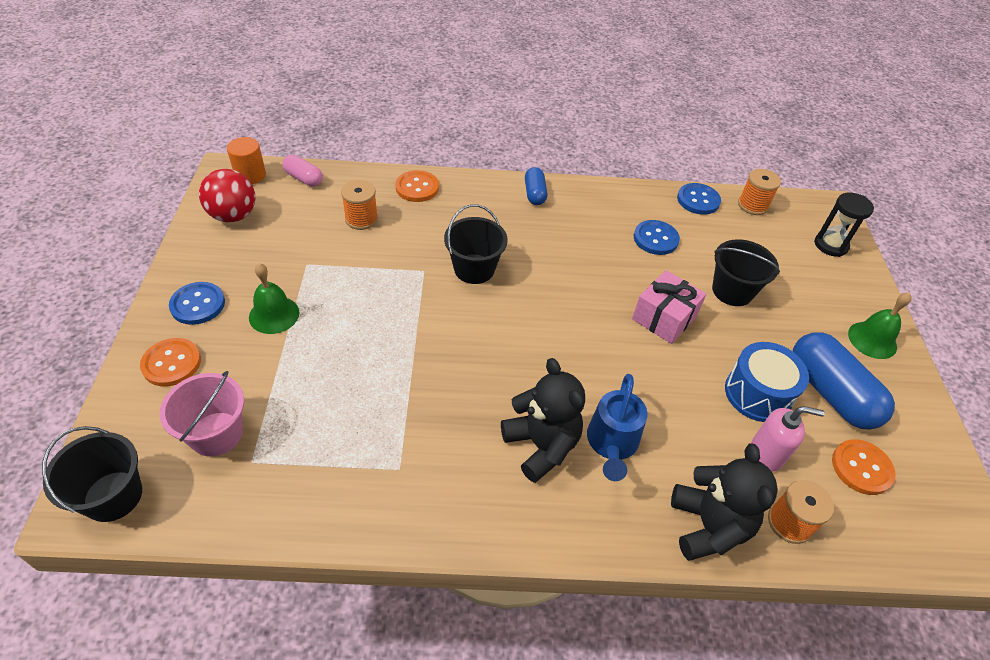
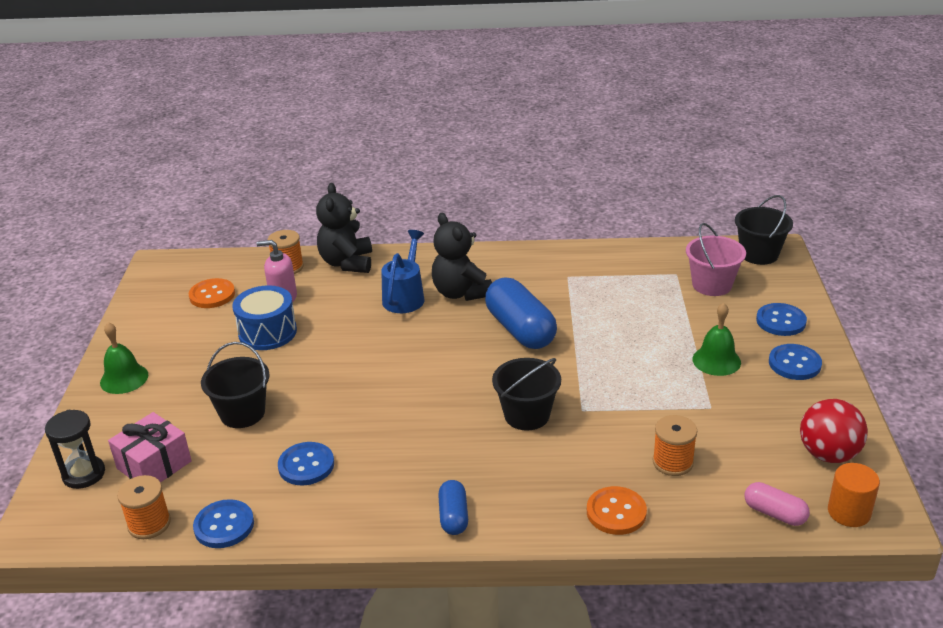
camera: 175 degrees left, 15 degrees down
(171, 363) = (781, 321): orange button -> blue button
(664, 318) = (329, 383): pink gift -> pink gift (154, 465)
(830, 393) = (200, 337): blue capsule -> blue capsule (520, 329)

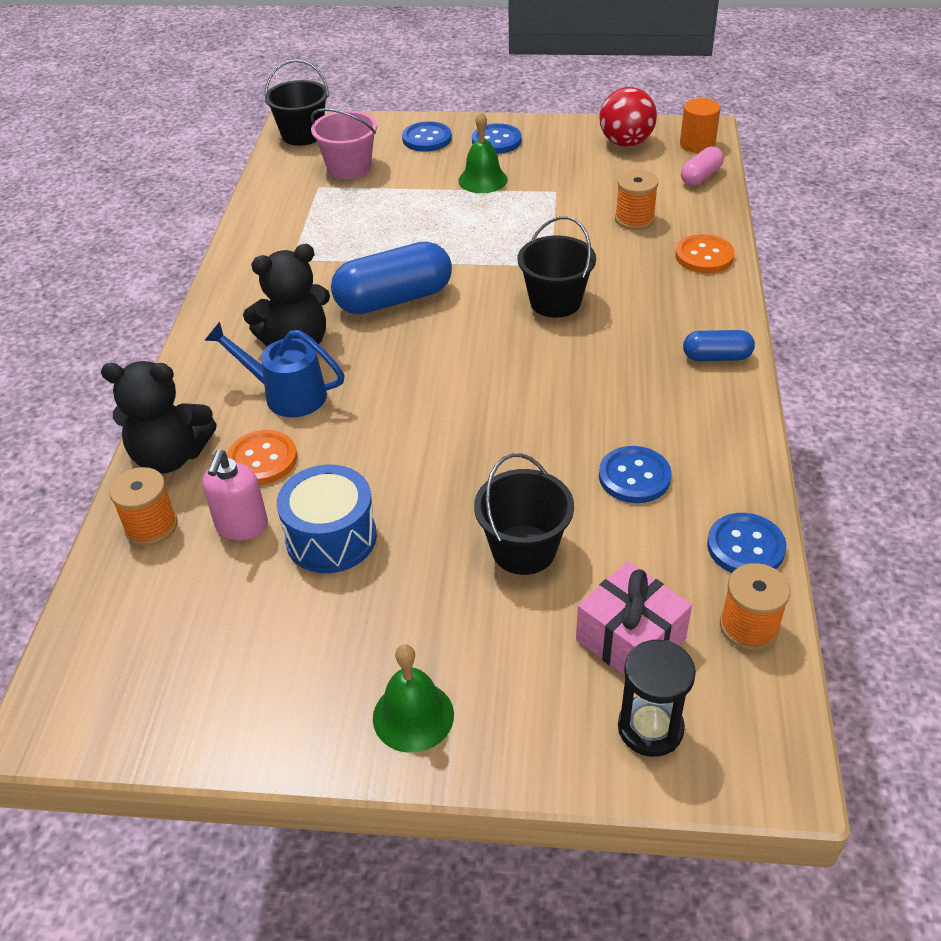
camera: 85 degrees left, 10 degrees up
(212, 295) = (197, 621): orange button -> orange button (262, 459)

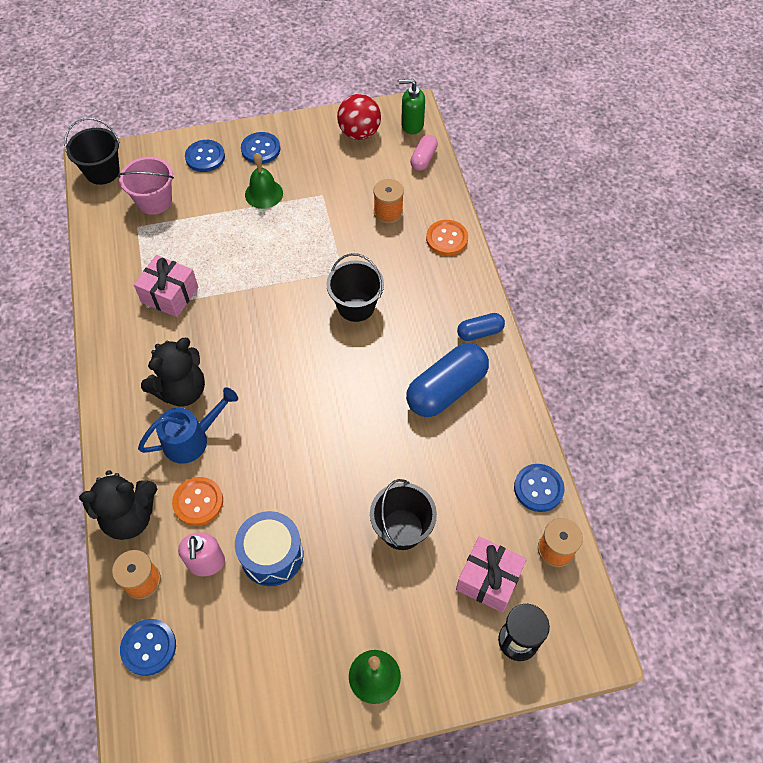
camera: 20 degrees left, 15 degrees up
(286, 394) = (192, 439): blue watering can -> blue watering can turned 150 degrees clockwise
(326, 252) = (170, 295): none -> pink gift
(394, 299) = (238, 330): blue capsule -> blue capsule (446, 390)
(634, 477) = (455, 450): blue button -> blue button (148, 647)
(697, 144) = (412, 125): orange cylinder -> green soap dispenser

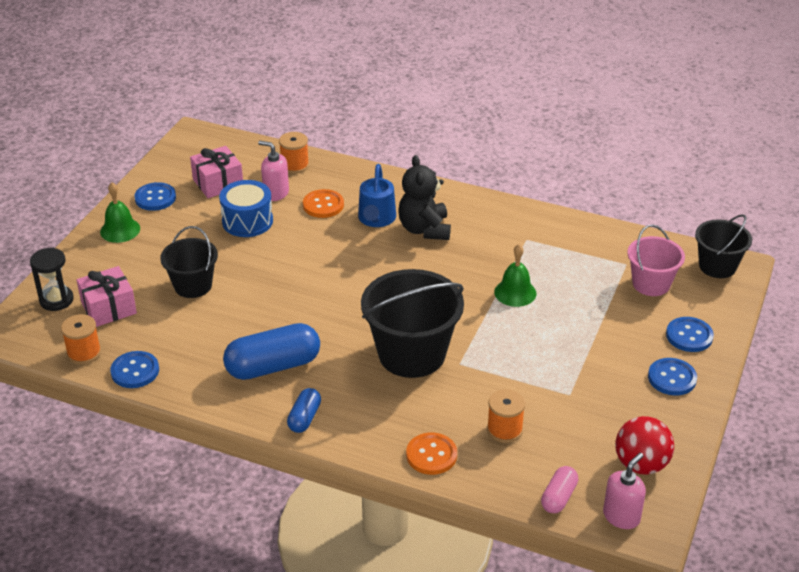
camera: 125 degrees right, 20 degrees down
(130, 517) = (345, 175): black teddy bear -> none
(148, 647) = (249, 155): blue button -> blue button (155, 198)
(170, 295) = (527, 255): pink gift -> pink gift (218, 183)
(264, 194) = (604, 355): green bell -> green bell (515, 292)
(356, 306) = (411, 354): black bucket -> black bucket, size x1.68
(412, 125) = (621, 516): green soap dispenser -> pink soap dispenser
(423, 159) = (558, 497): pink capsule -> pink capsule turned 60 degrees clockwise
(446, 390) = (273, 366): blue capsule -> blue capsule turned 75 degrees clockwise

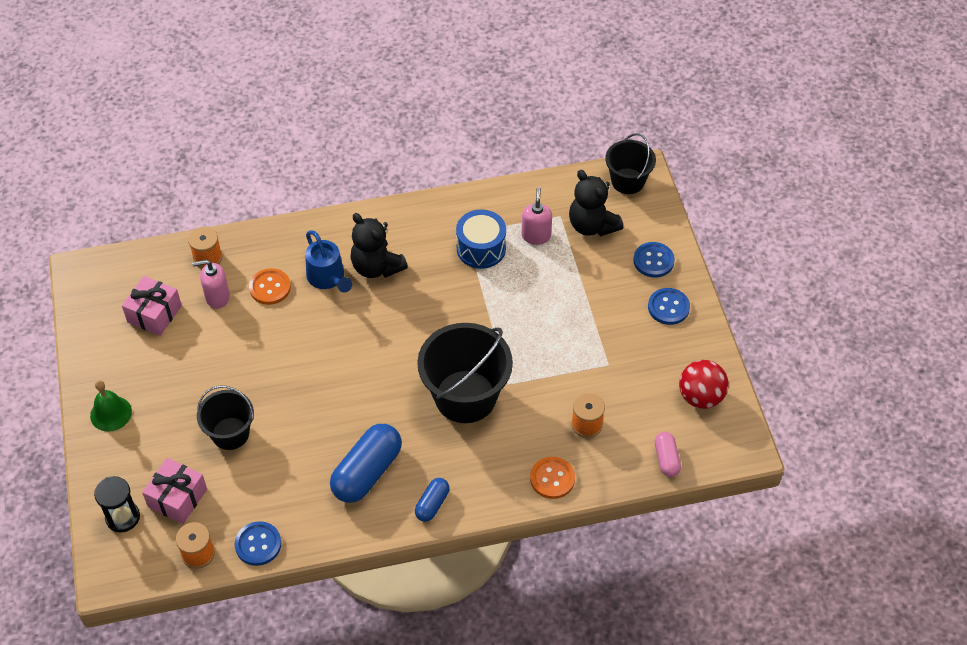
camera: 35 degrees left, 15 degrees up
(155, 198) = (111, 361): blue button -> none
(247, 221) = (218, 341): blue drum -> blue drum (481, 248)
(304, 418) = (432, 504): blue capsule -> blue capsule turned 45 degrees clockwise
(515, 292) = (498, 291): green bell -> none
(621, 516) = (718, 448): pink soap dispenser -> pink soap dispenser (536, 236)
(651, 284) = (592, 225): pink bucket -> black teddy bear

